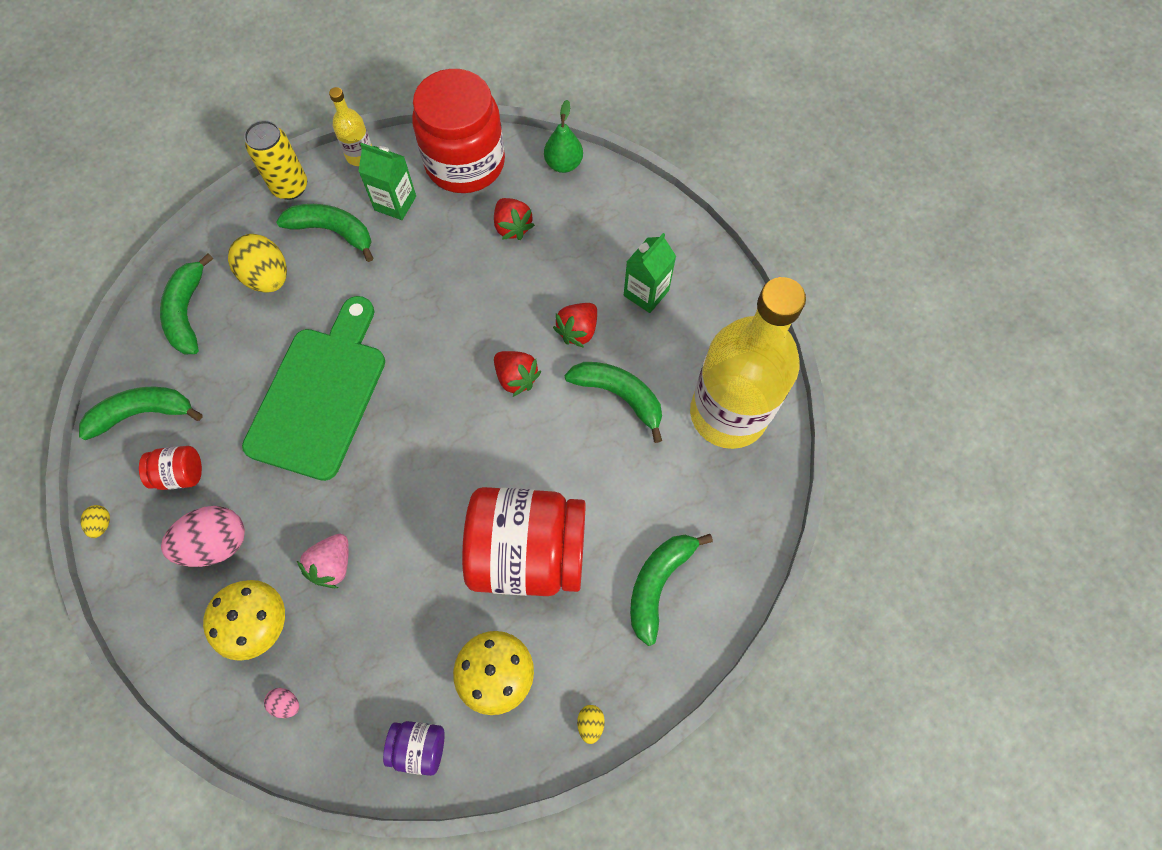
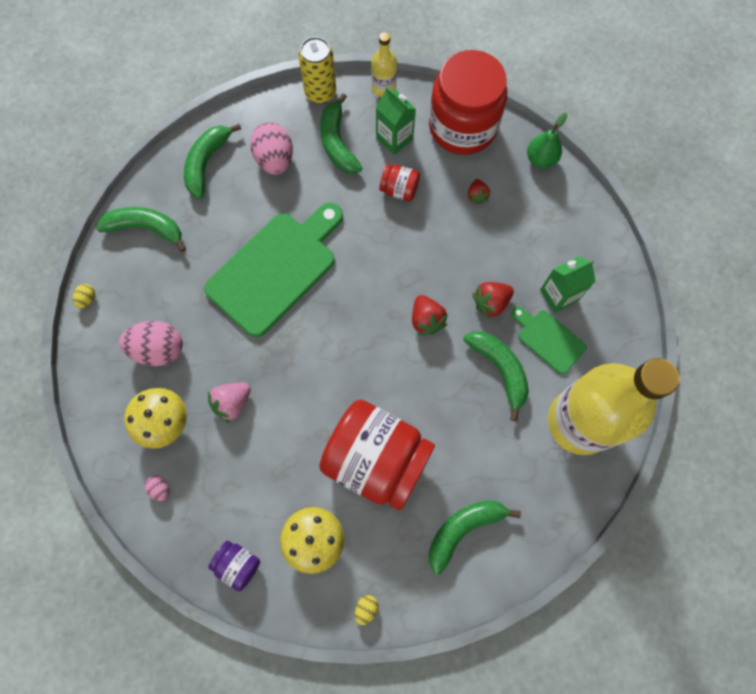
camera: 25 degrees right, 5 degrees up
(181, 474) = (154, 286): red jar -> red jar (399, 190)
(268, 277) = (275, 160): yellow egg -> pink egg
(333, 232) = (337, 143): green banana -> green banana turned 150 degrees counterclockwise
(512, 227) = (477, 196): red strawberry -> red strawberry, size x0.66
(656, 342) = (548, 339): none -> green cutting board

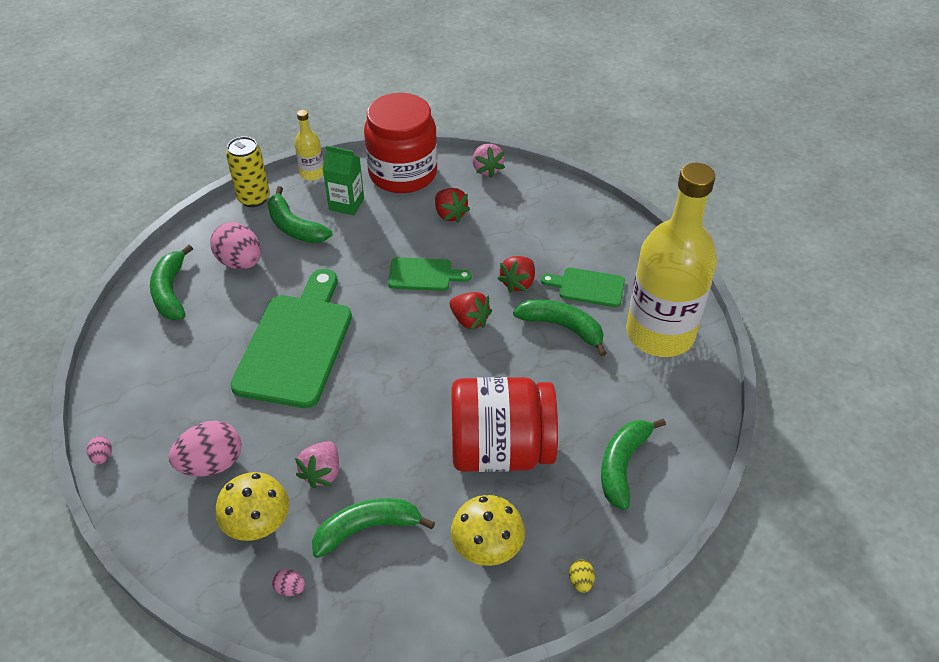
camera: 30 degrees left, 25 degrees down
(87, 299) = (102, 456): yellow egg -> pink egg
(146, 228) = (135, 369): green banana -> green banana (367, 529)
(238, 564) = (422, 614): purple jar -> none
(399, 190) = (376, 237): red jar -> none
(416, 252) = (424, 275): none -> green cutting board
(477, 196) = (450, 214): red strawberry -> red strawberry, size x1.51
(541, 159) = (487, 169): green pear -> pink strawberry
(559, 295) = (572, 253): green carton -> none

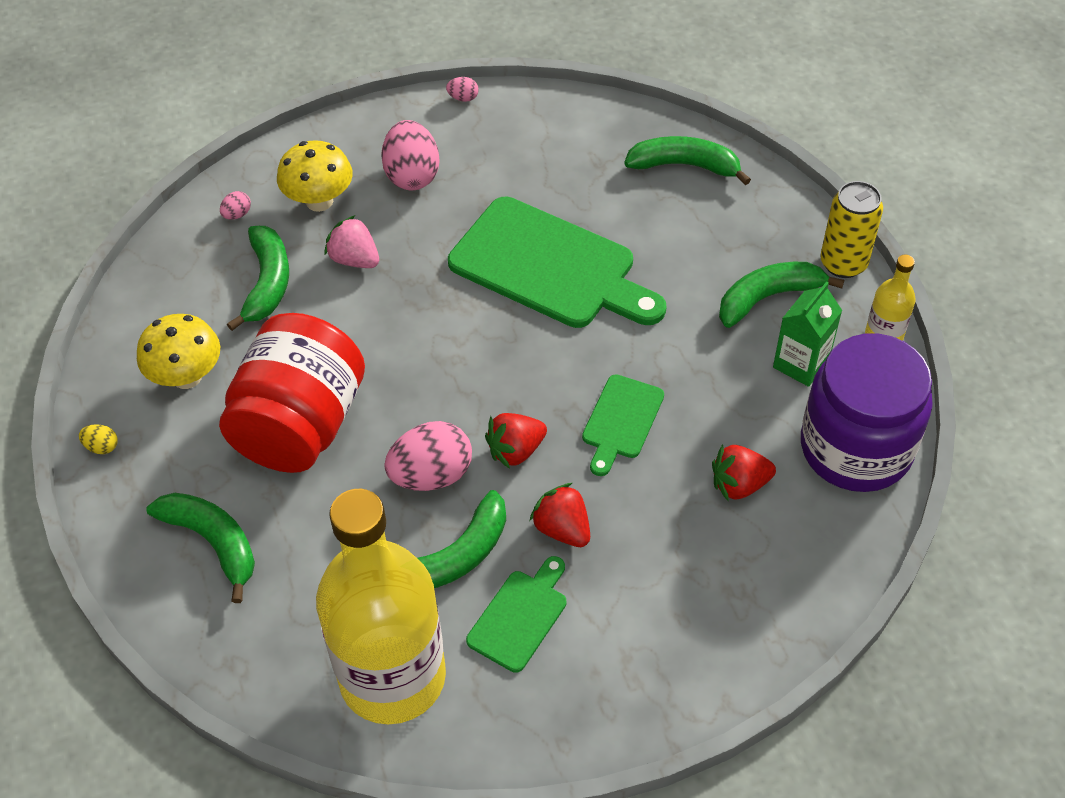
camera: 110 degrees right, 5 degrees up
(240, 262) = (715, 234): pink egg -> pink egg (431, 475)
(403, 173) = (855, 448): red jar -> purple jar
(487, 169) = (837, 566): pink strawberry -> none

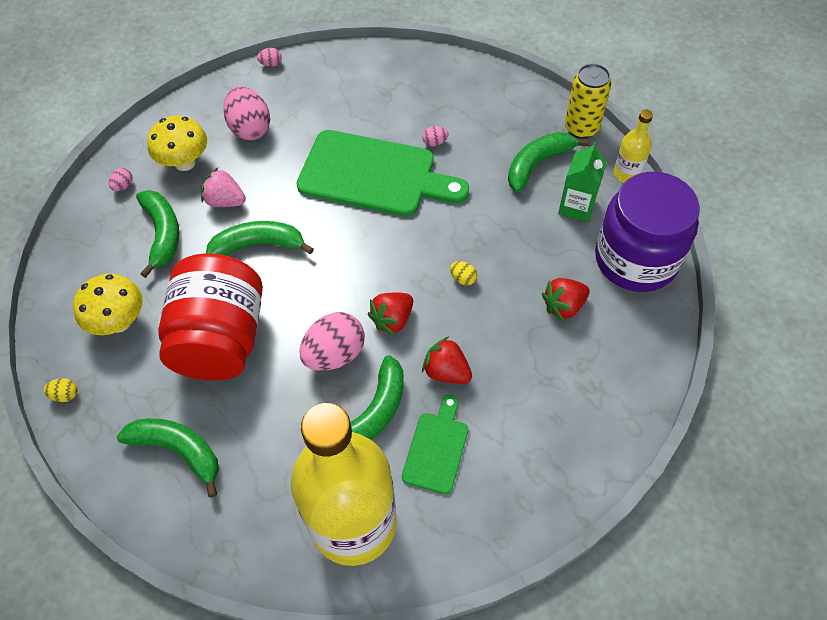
camera: 15 degrees left, 5 degrees up
(621, 421) = (463, 279): green cutting board -> yellow egg
(641, 242) = (434, 142): none -> pink egg
(684, 166) = (447, 81): green banana -> green banana (258, 245)

